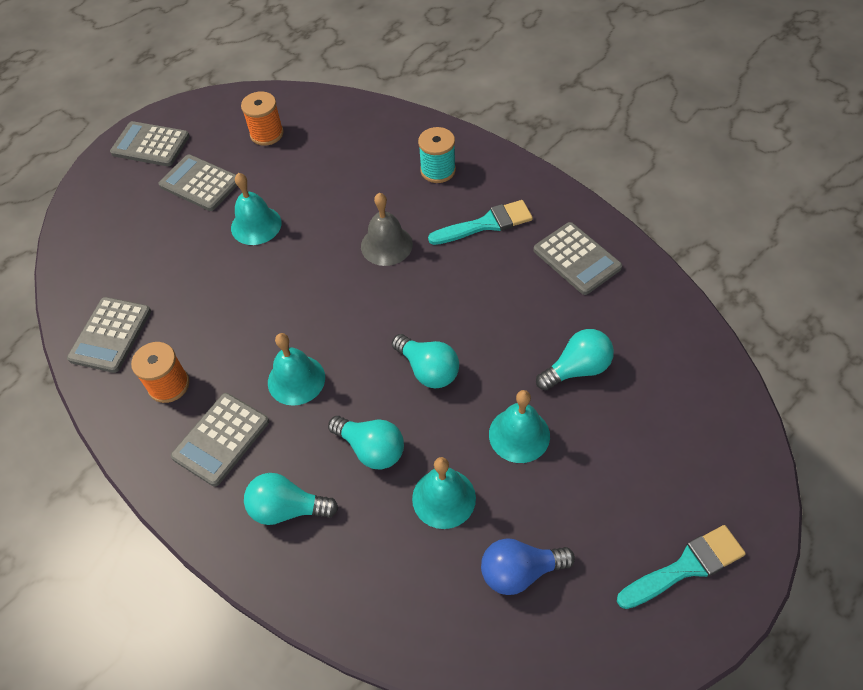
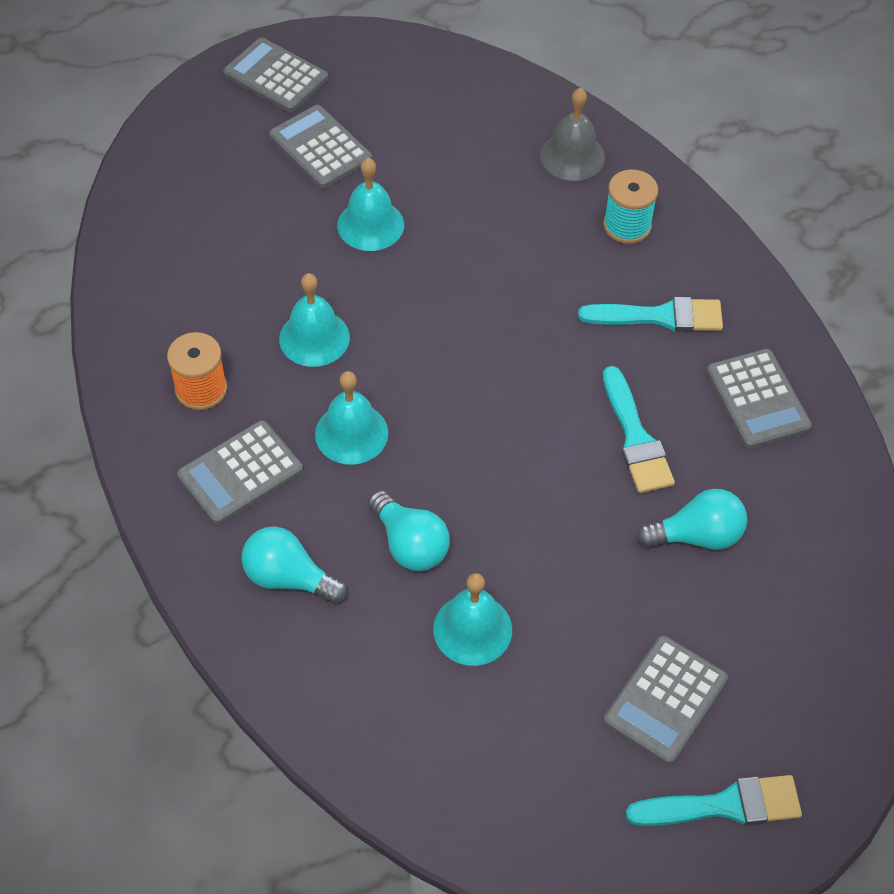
camera: 15 degrees right, 0 degrees up
(110, 335) = (153, 306): grey calculator -> grey calculator (665, 700)
(267, 134) = (426, 107): orange spool -> none
(386, 245) = (523, 303): grey bell -> grey bell (572, 156)
(428, 370) = (513, 475): turquoise light bulb -> none
(504, 313) = (635, 438): none -> turquoise brush
(519, 435) = (592, 588): turquoise bell -> turquoise bell (314, 338)
(520, 571) = (527, 740): blue light bulb -> none

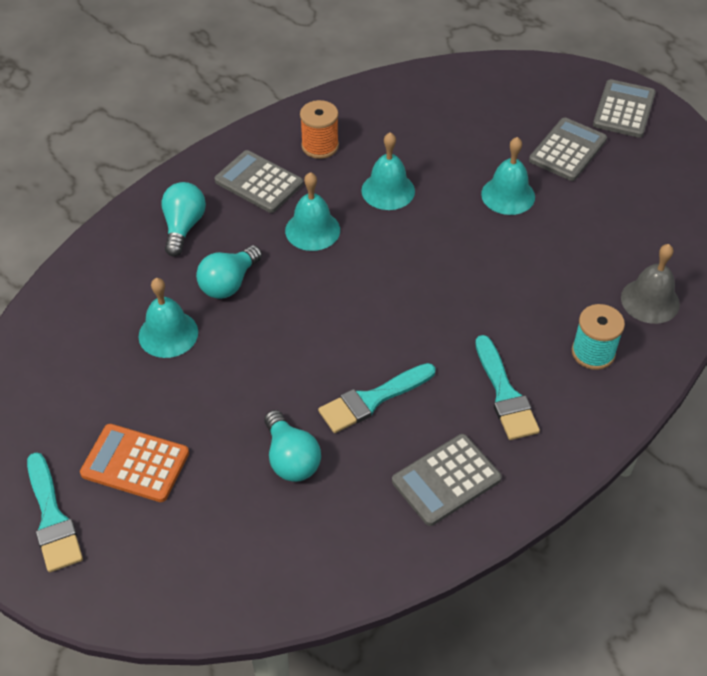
camera: 75 degrees right, 5 degrees down
(665, 700) = (135, 463): grey calculator -> orange calculator

